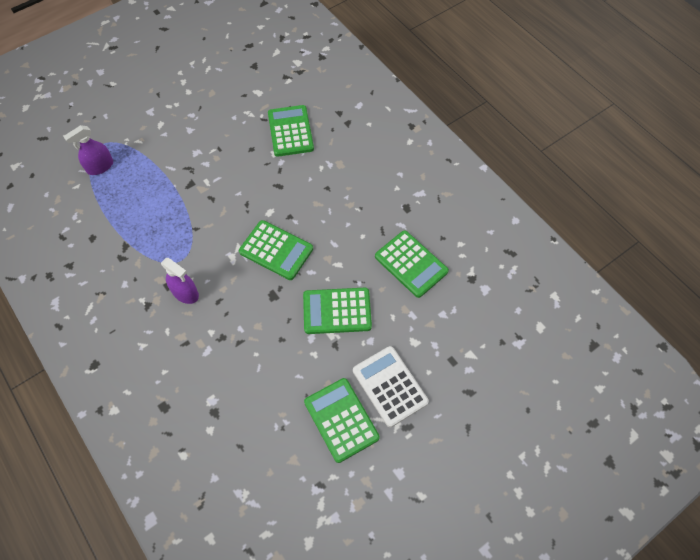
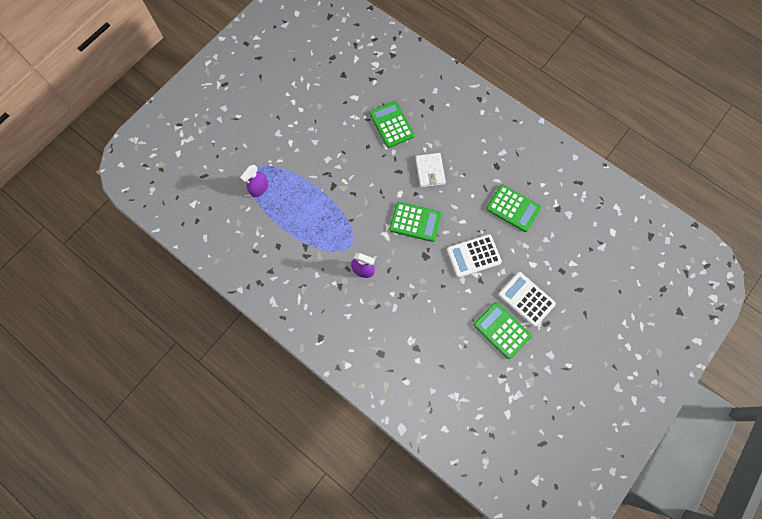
camera: 15 degrees left, 10 degrees up
(318, 194) = (430, 171): none -> white wallet
(337, 311) = (473, 256): green calculator -> white calculator

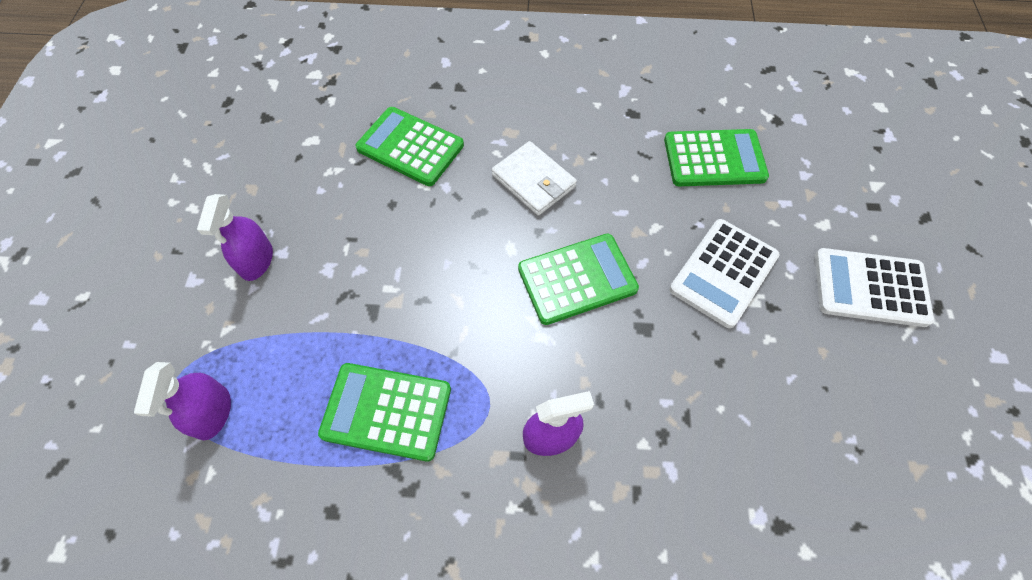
camera: 35 degrees left, 10 degrees down
(304, 139) = (257, 260): none -> purple spray bottle
(502, 330) = (887, 371): green calculator -> green calculator (386, 411)

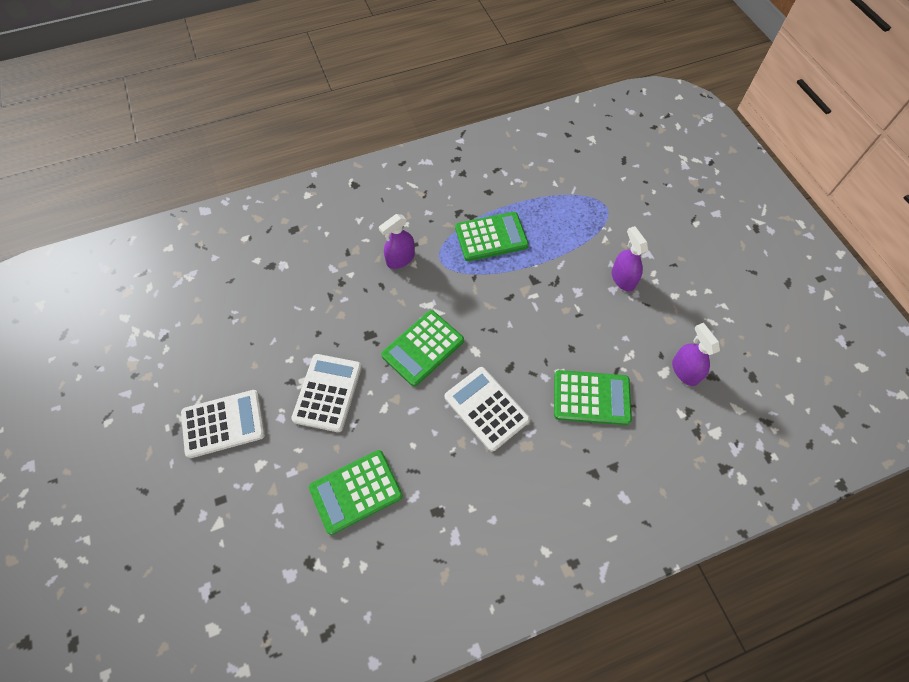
camera: 155 degrees right, 0 degrees up
(213, 413) = (575, 204): purple spray bottle -> purple spray bottle (685, 371)
(533, 181) = (486, 408): white wallet -> white calculator

